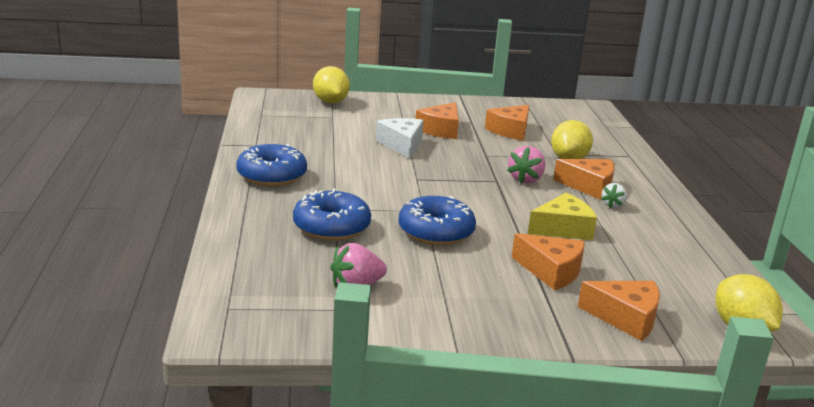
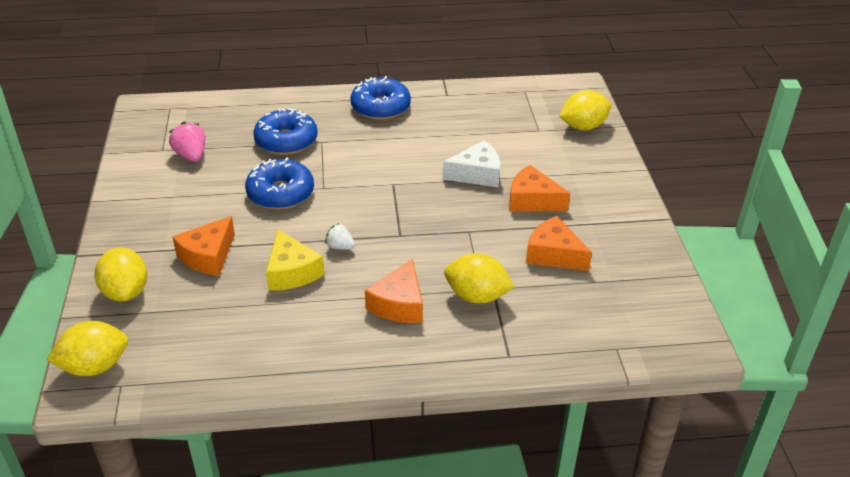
camera: 90 degrees right, 15 degrees up
(525, 179) = (408, 256): pink strawberry -> none
(613, 205) = (352, 317): white strawberry -> white strawberry (340, 247)
(625, 318) = (126, 292): orange cheese -> yellow lemon

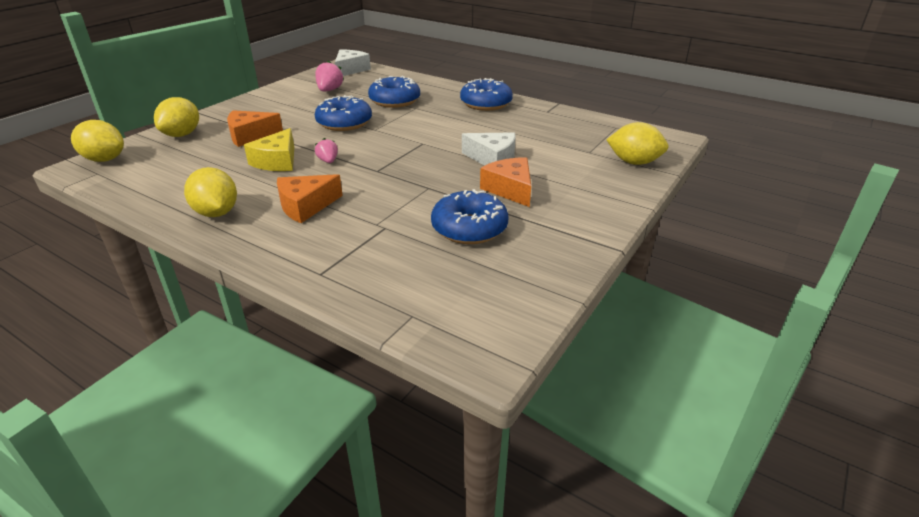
camera: 40 degrees right, 5 degrees down
(165, 115) = (350, 70): none -> white cheese
(340, 247) = (328, 161): white strawberry -> pink strawberry
(476, 296) = (364, 226): yellow lemon -> yellow lemon (216, 213)
(553, 254) = (469, 228): orange cheese -> blue donut

